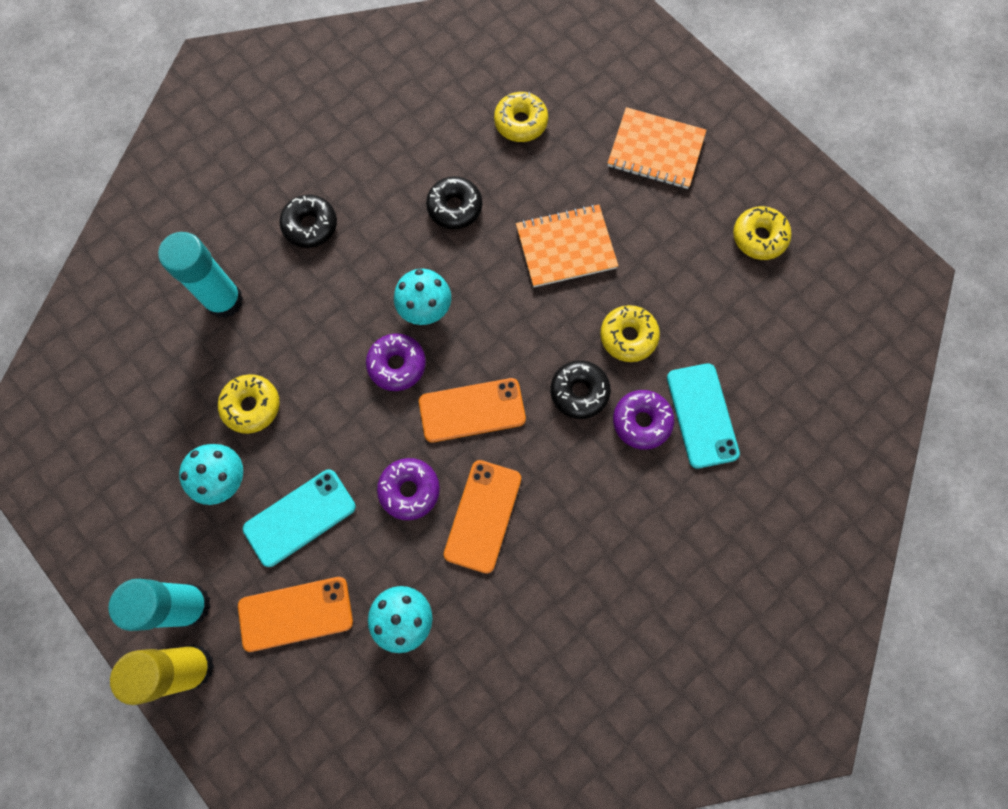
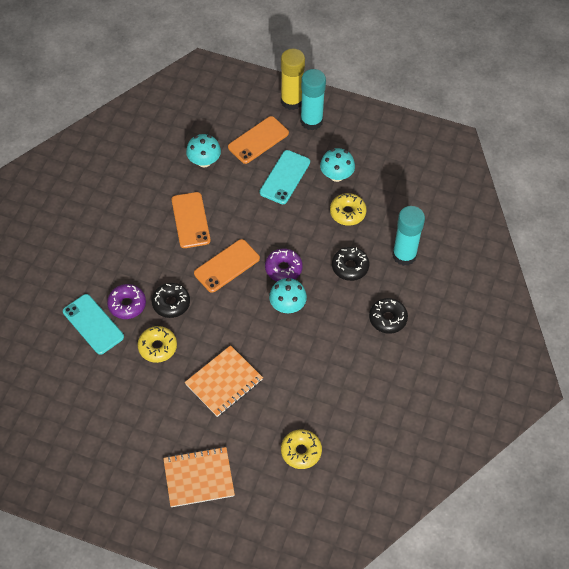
camera: 150 degrees right, 15 degrees down
(409, 490) = (236, 214): purple donut -> none
(454, 207) = (308, 373): black donut -> black donut (350, 267)
(759, 237) = (101, 450): yellow donut -> none

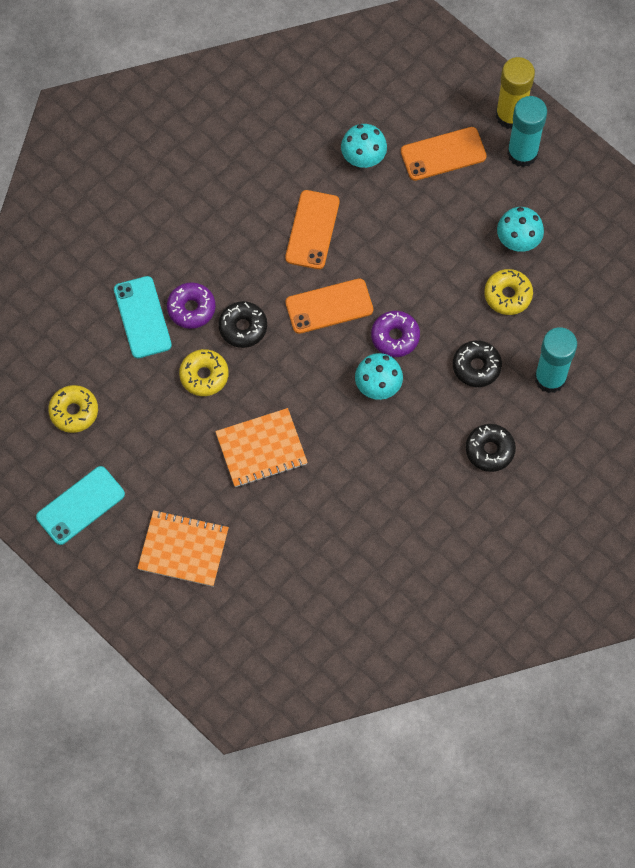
camera: 25 degrees right, 10 degrees up
(285, 177) = (453, 217): turquoise phone -> turquoise phone (80, 506)
(301, 451) = (311, 567): yellow donut -> yellow donut (74, 411)

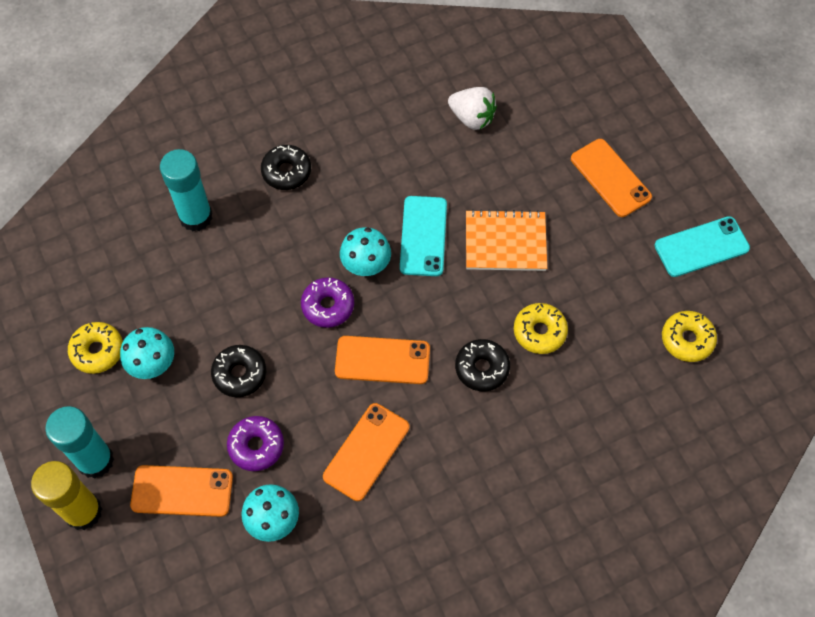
camera: 160 degrees left, 5 degrees down
(142, 317) = (587, 416): turquoise phone -> turquoise phone (423, 236)
(183, 549) = (610, 178): orange notebook -> orange phone
(191, 308) = (530, 407): purple donut -> purple donut (256, 446)
(337, 569) = (472, 118): none -> white strawberry
(476, 366) = (261, 250): black donut -> black donut (240, 374)
(508, 295) = (194, 310): yellow donut -> yellow donut (97, 351)

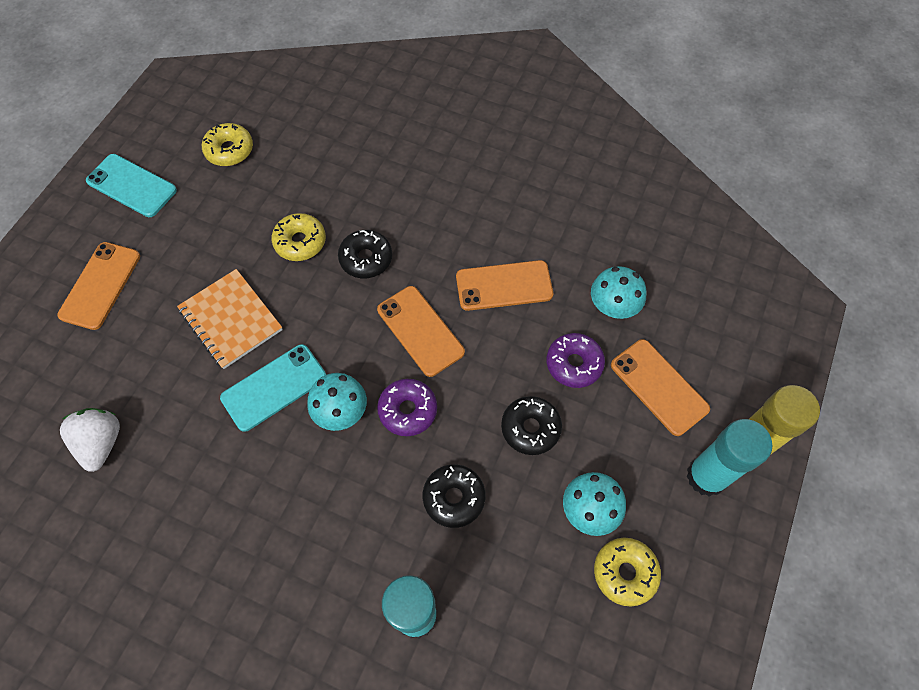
camera: 130 degrees left, 0 degrees up
(286, 172) = (293, 569): black donut -> black donut (454, 498)

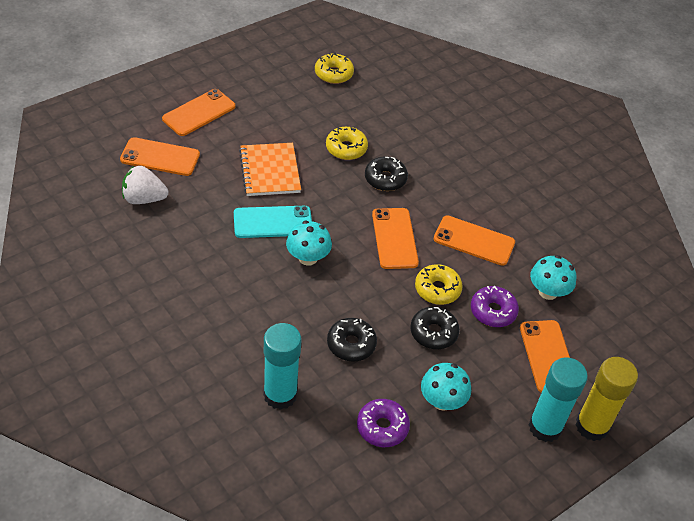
camera: 25 degrees right, 15 degrees down
(88, 373) = (160, 157): none -> orange phone
(101, 443) = (144, 199): white strawberry -> white strawberry turned 105 degrees counterclockwise
(131, 186) = (255, 66): turquoise phone -> none
(408, 410) = (354, 279): purple donut -> purple donut (382, 427)
(625, 573) = (442, 449): yellow donut -> yellow donut (437, 289)

